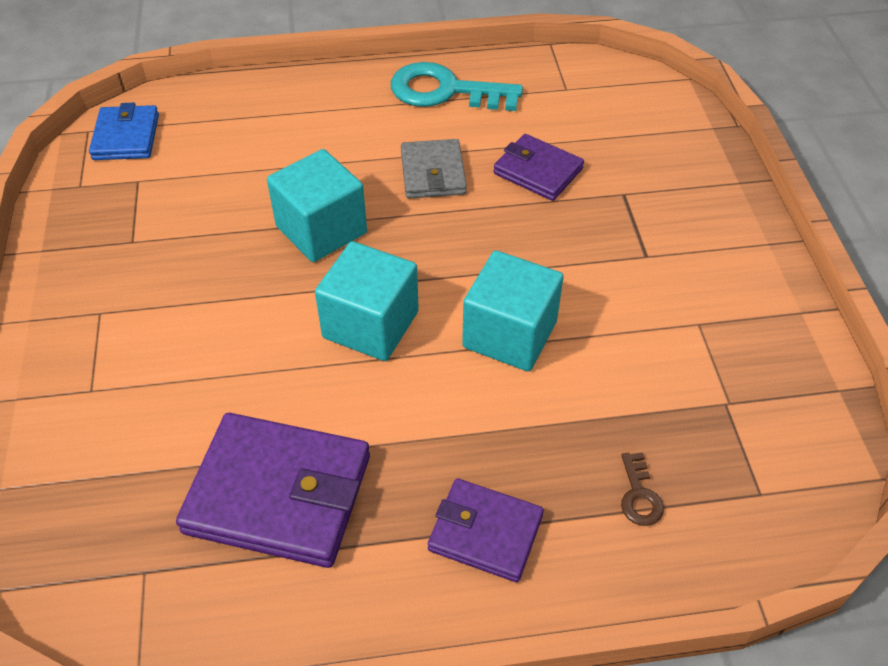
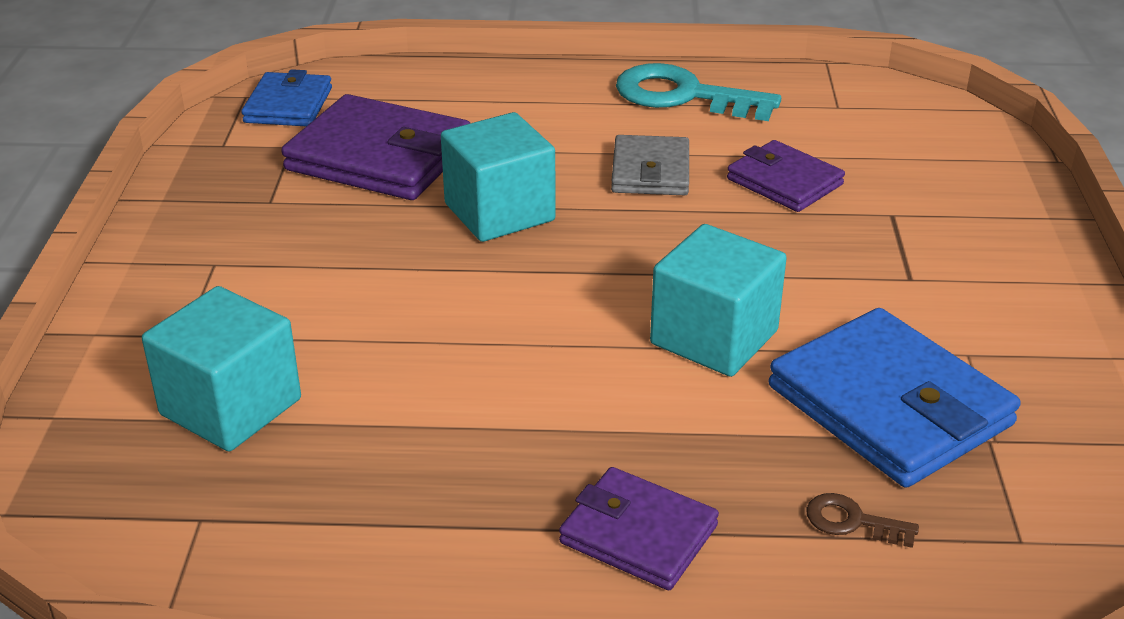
camera: 10 degrees right, 15 degrees down
(278, 494) = (384, 462): purple wallet -> purple wallet (379, 157)
(370, 324) = (539, 309): turquoise cube -> turquoise cube (231, 407)
(639, 495) = (852, 521): brown key -> brown key turned 105 degrees clockwise
(649, 382) = (889, 406): none -> blue wallet

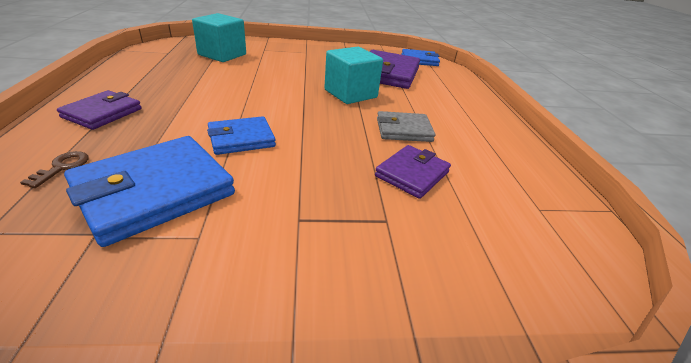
camera: 80 degrees right, 0 degrees up
(683, 96) = (500, 145): turquoise key -> none
(714, 337) = (241, 139): turquoise cube -> blue wallet

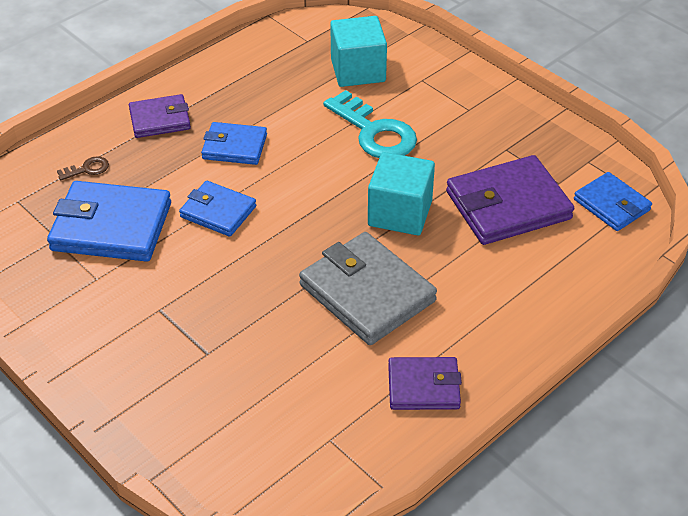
camera: 55 degrees right, 10 degrees up
(195, 105) = (234, 147): none -> blue wallet
(276, 71) = (375, 132): none -> turquoise key
(403, 130) = (367, 293): grey wallet -> grey wallet, size x1.68
(412, 174) = (289, 337): purple wallet -> purple wallet (423, 387)

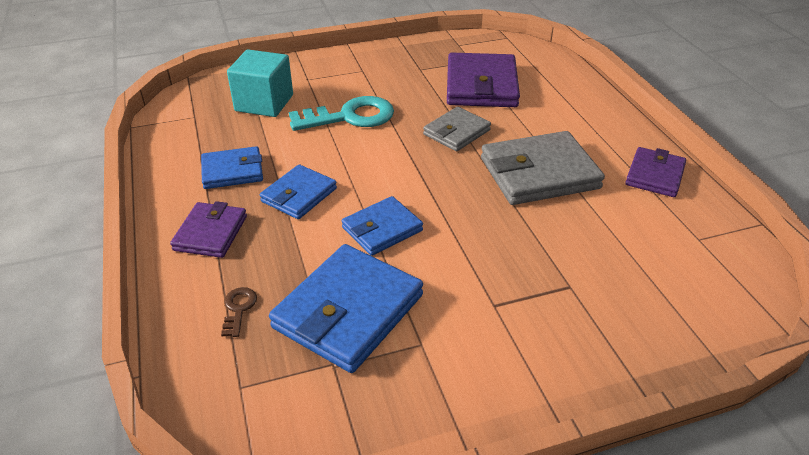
camera: 65 degrees left, 5 degrees down
(400, 213) = (456, 132): turquoise cube -> grey wallet
(611, 205) = (508, 50): blue wallet -> blue wallet (232, 171)

